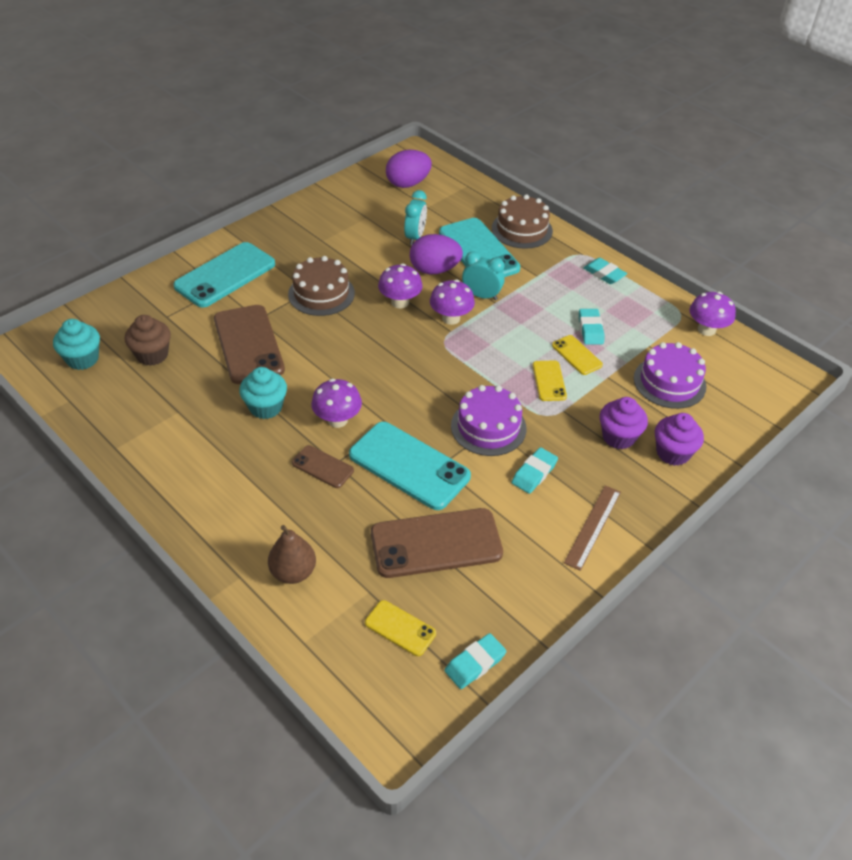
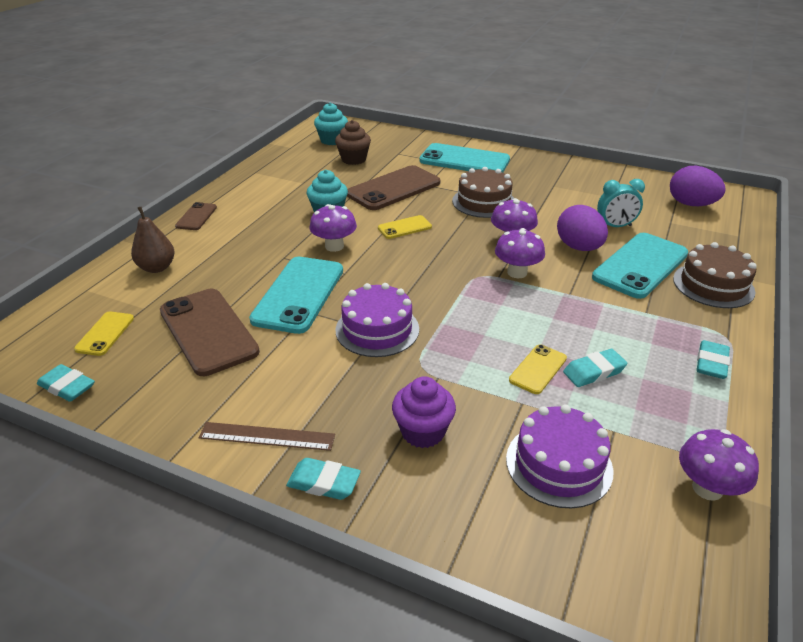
camera: 70 degrees right, 10 degrees down
(322, 467) = (275, 253): brown phone -> brown phone (196, 217)
(481, 296) = (570, 283): turquoise clock -> none
(534, 473) = (327, 374): turquoise eraser -> turquoise eraser (324, 483)
(549, 381) = (477, 356): yellow phone -> yellow phone (404, 227)
(673, 453) = (425, 490): purple cupcake -> none

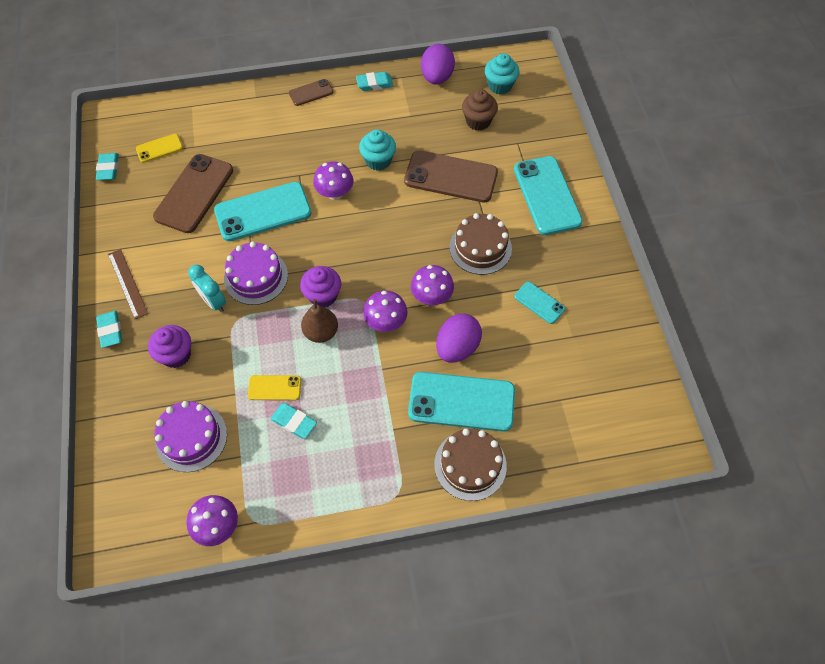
camera: 55 degrees right, 25 degrees up
(157, 268) = (237, 120): brown pear -> brown pear (321, 332)
(404, 227) = (395, 219): yellow phone -> none
(449, 296) = (323, 295): none -> purple cupcake
(566, 198) = (539, 303): none -> turquoise phone
(615, 226) = (516, 359): turquoise clock -> turquoise clock (213, 301)
(691, 204) = (612, 405): purple egg -> purple egg (437, 77)
(711, 363) = (354, 493): turquoise eraser -> turquoise eraser (374, 84)

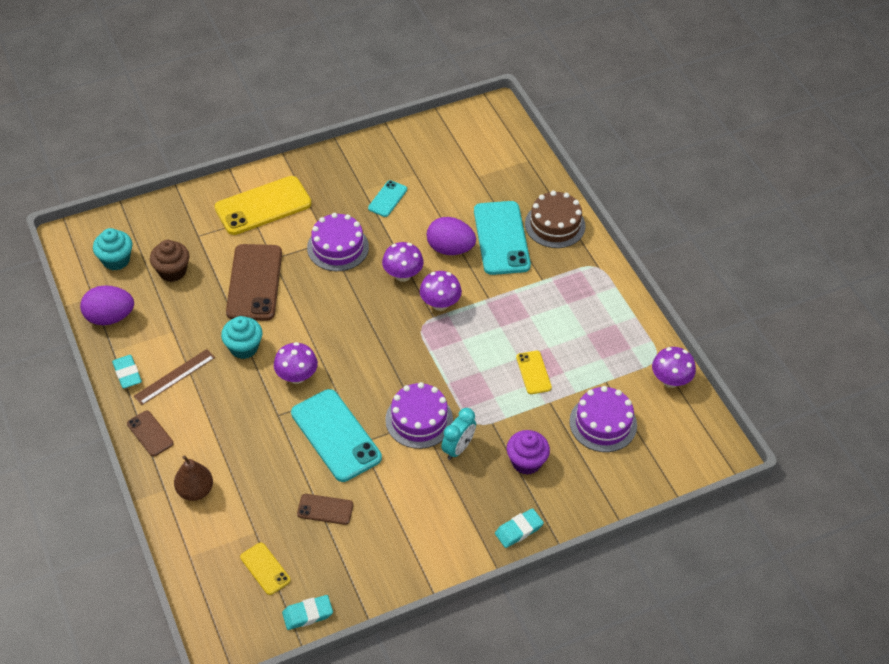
camera: 105 degrees left, 10 degrees down
(128, 283) = (459, 534): brown ruler -> brown ruler (174, 376)
(194, 193) = (325, 509): brown phone -> brown phone, size x0.50
(294, 422) = (561, 350): turquoise eraser -> none
(321, 332) = (465, 350): brown pear -> brown pear (195, 490)
(323, 295) = (425, 358): purple cupcake -> none
(480, 248) = (338, 247): brown cake -> purple cake
(547, 195) = (263, 206): turquoise phone -> yellow phone

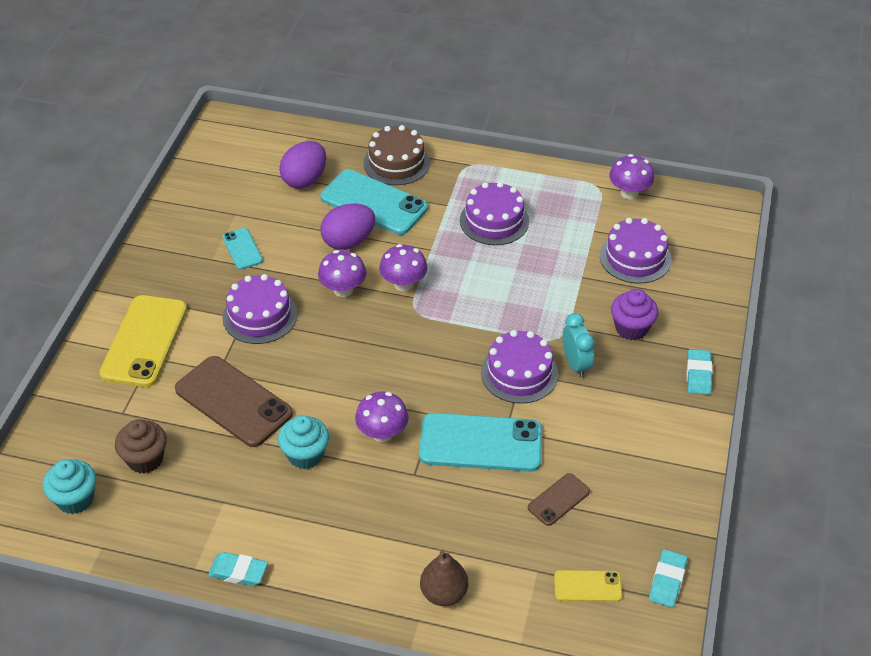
camera: 50 degrees left, 5 degrees down
(110, 317) = (147, 546): purple egg -> purple egg (305, 180)
(150, 433) = (336, 594): brown phone -> none
(174, 376) = (283, 532): brown ruler -> none
(533, 372) = (541, 268): yellow phone -> none
(554, 316) = (494, 221): none -> purple cake

